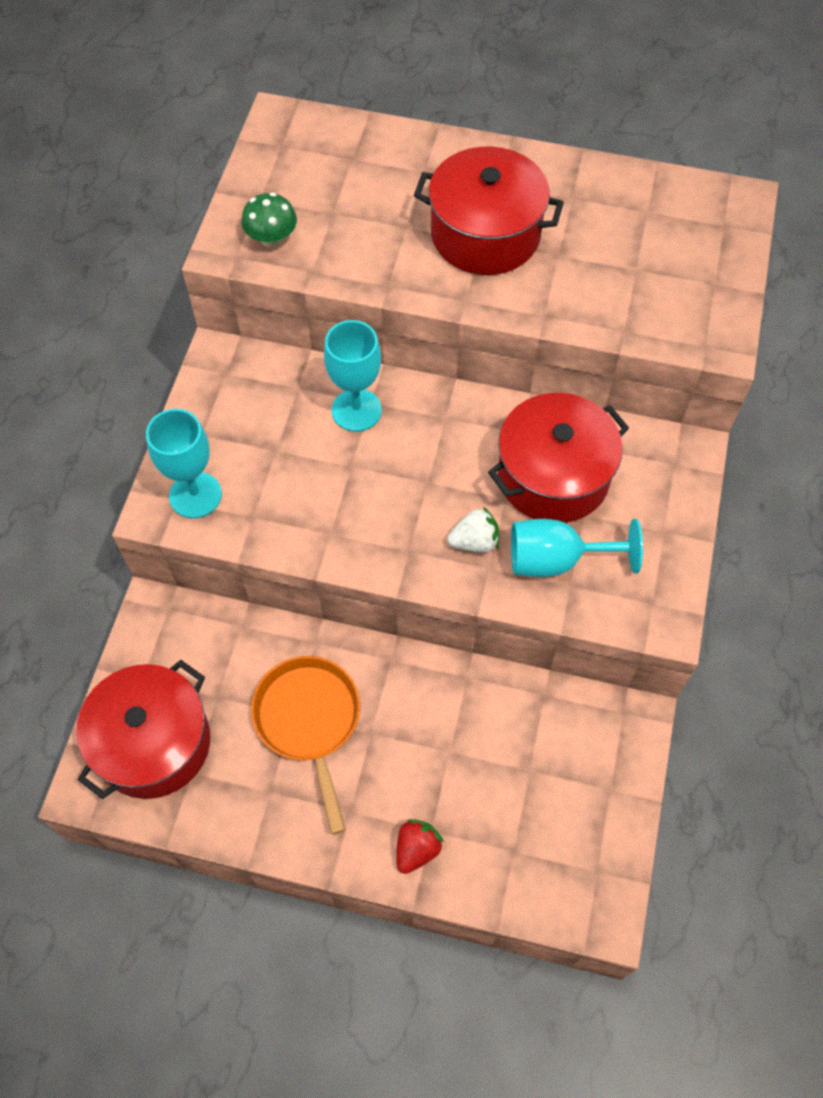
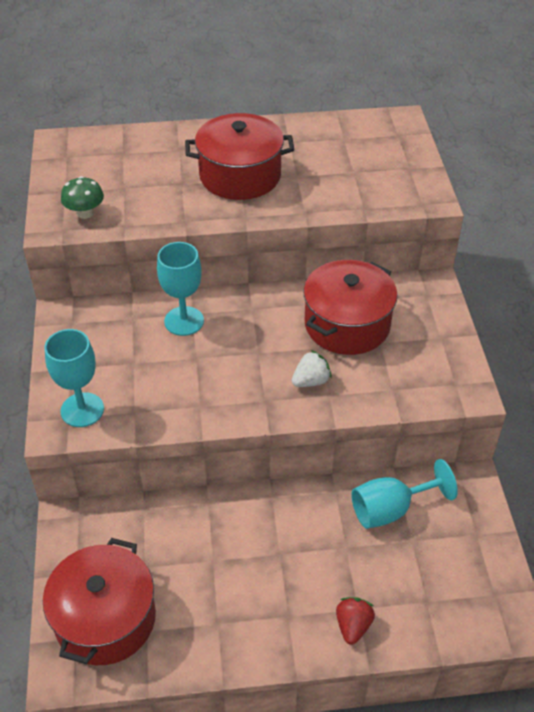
camera: 20 degrees left, 15 degrees down
(309, 721) = (227, 561): orange pan -> none
(556, 560) = (375, 376): turquoise goblet -> turquoise goblet (390, 509)

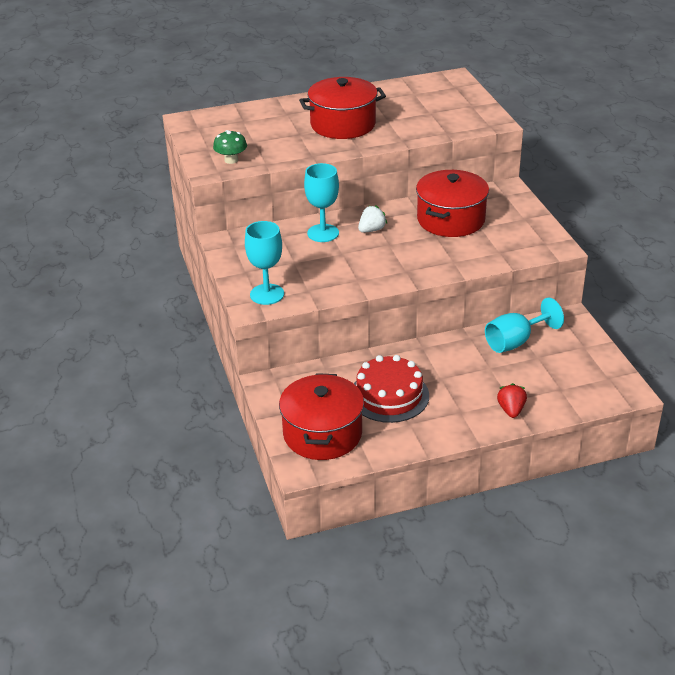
camera: 10 degrees left, 10 degrees down
(207, 570) = (389, 395): none -> red cake
(311, 381) = (436, 255): white strawberry -> white strawberry (371, 230)

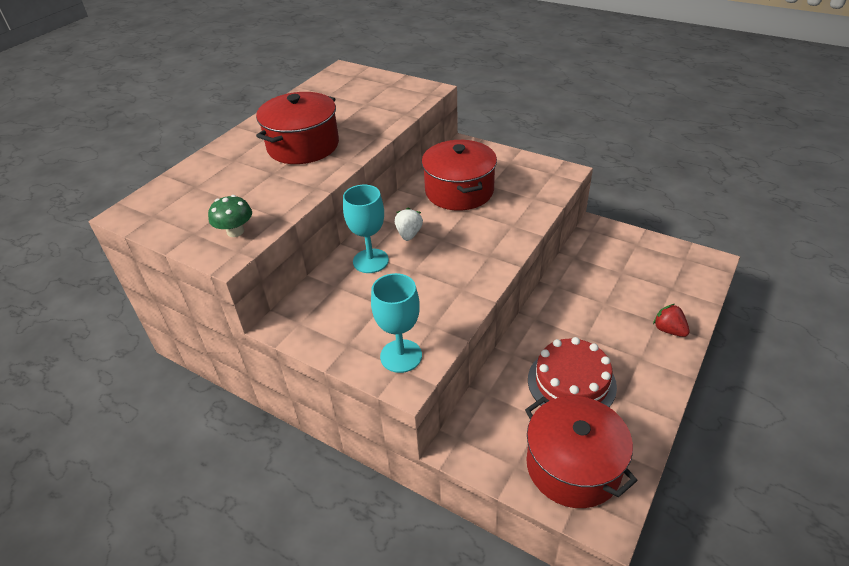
camera: 40 degrees left, 5 degrees up
(515, 342) = (590, 269): turquoise goblet -> none

